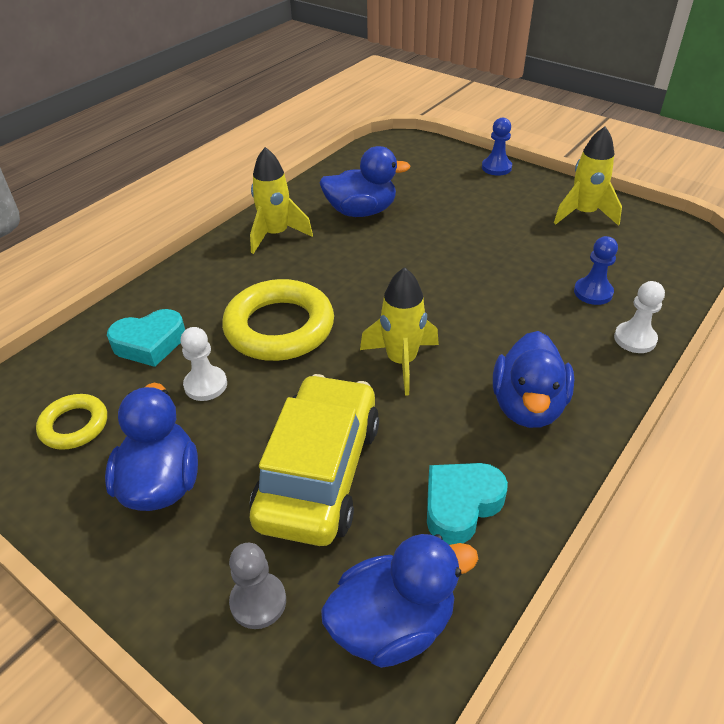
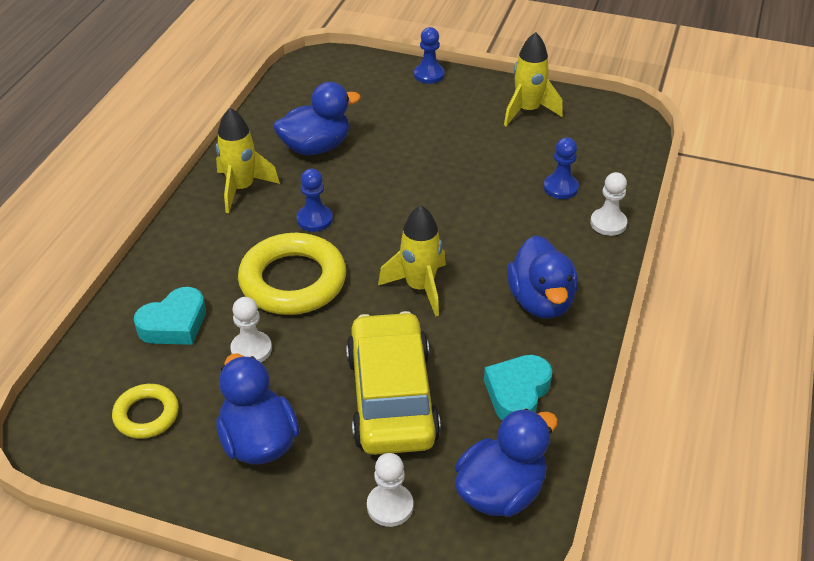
camera: 20 degrees left, 0 degrees up
(258, 601) = (390, 506): grey pawn -> white pawn
(328, 274) = (314, 219): none -> blue pawn

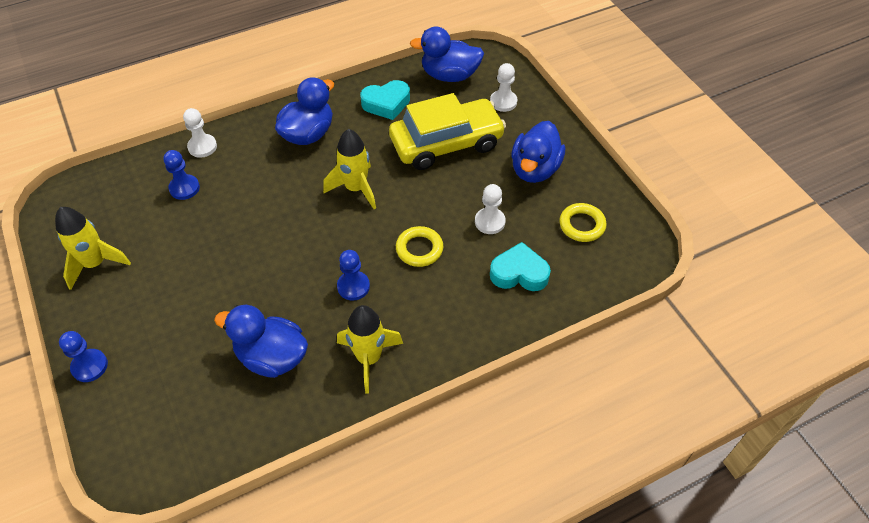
camera: 135 degrees left, 10 degrees up
(293, 281) = (419, 249): yellow ring -> yellow ring, size x0.54
(391, 397) = (446, 143): yellow car -> yellow car turned 150 degrees counterclockwise

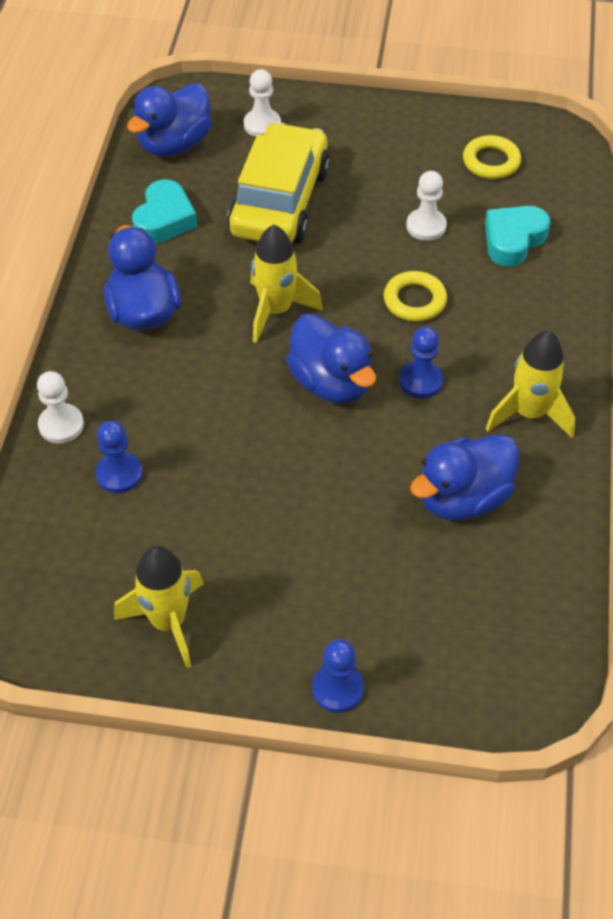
camera: 55 degrees left, 0 degrees up
(535, 169) = (385, 154): blue duck -> blue duck (331, 382)

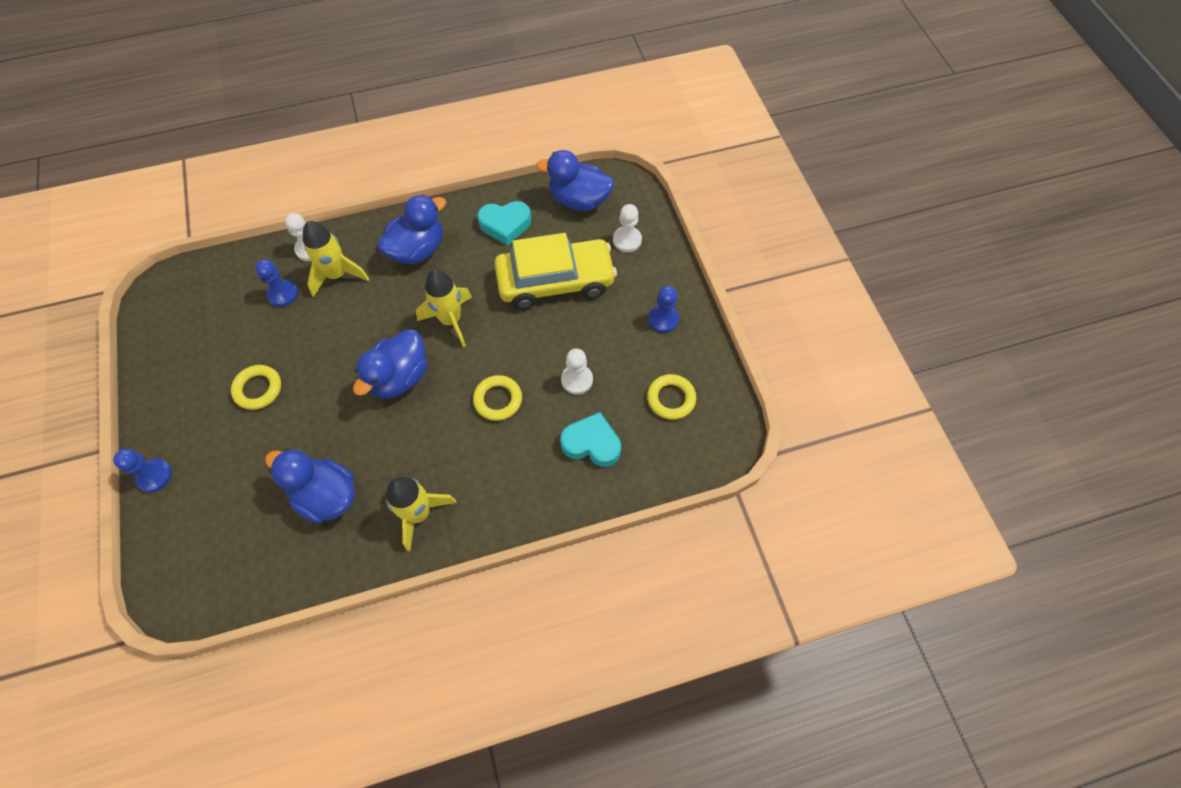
camera: 65 degrees right, 10 degrees up
(168, 622) = (181, 365): yellow rocket -> yellow rocket (337, 275)
(263, 536) = (258, 389): none -> yellow ring
(420, 381) = (422, 431): blue pawn -> blue pawn (663, 319)

